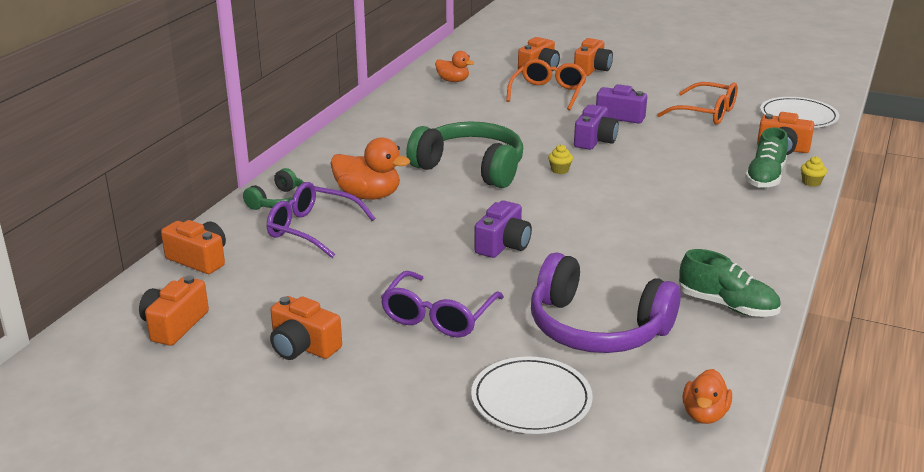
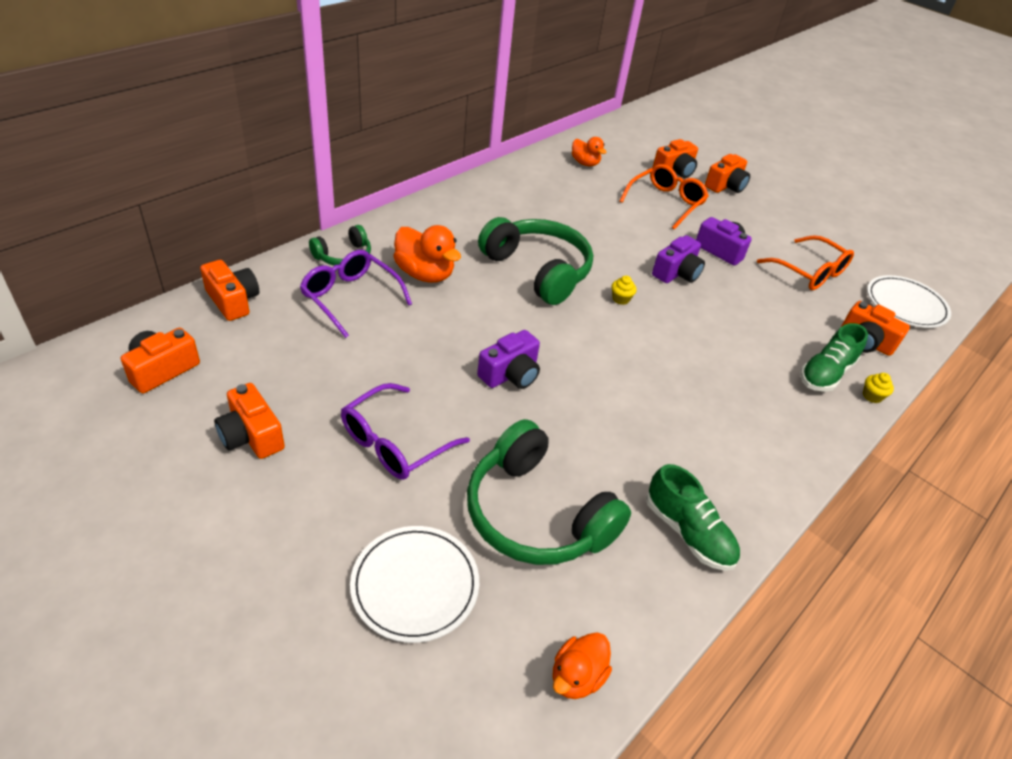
camera: 15 degrees right, 15 degrees up
(596, 328) = (536, 514): purple headphones -> green headphones

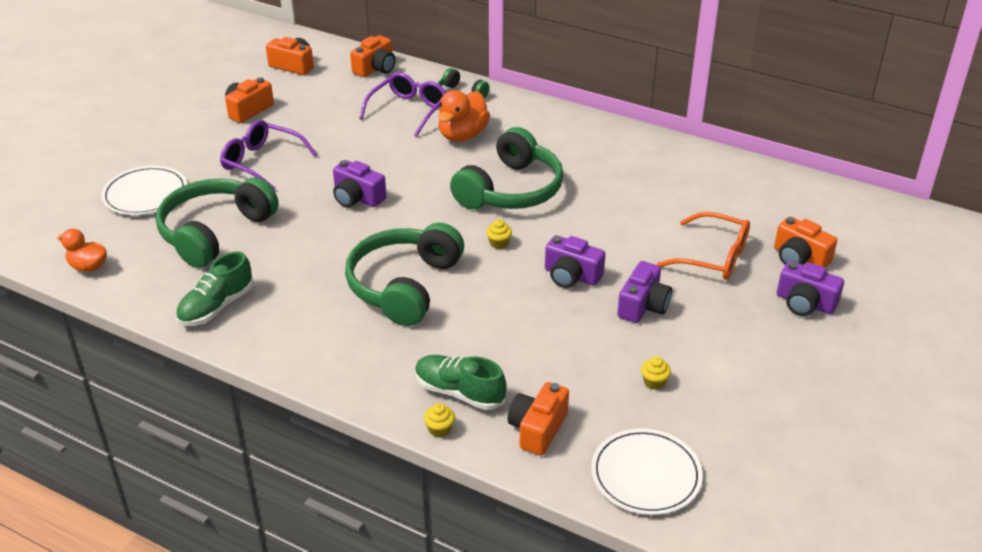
camera: 80 degrees right, 5 degrees down
(585, 163) = (745, 191): orange duck -> none
(673, 373) = (404, 285): none -> green headphones
(725, 186) = (805, 303): orange camera -> purple camera
(809, 272) = (654, 382): orange glasses -> yellow cupcake

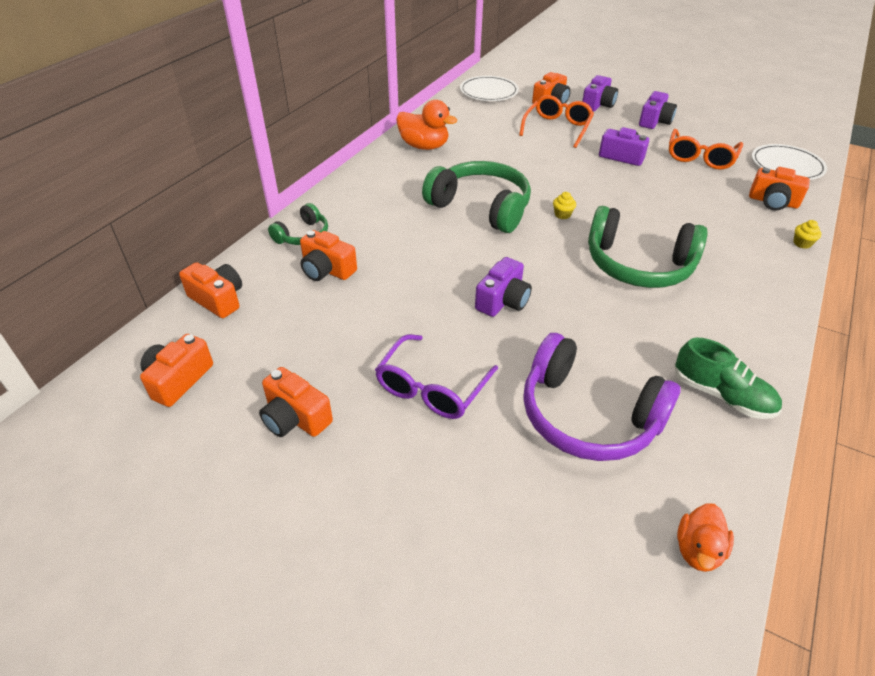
camera: 90 degrees left, 5 degrees up
(145, 194) = (515, 511): white plate -> white plate (488, 92)
(214, 232) = (587, 416): green headphones -> purple headphones
(409, 110) = (327, 270): purple glasses -> orange camera
(459, 392) = (757, 234): green shoe -> none
(462, 135) = (384, 233): orange duck -> orange duck (424, 146)
(571, 276) = (596, 182): purple camera -> purple camera (654, 121)
(654, 382) = (700, 157): yellow cupcake -> orange glasses

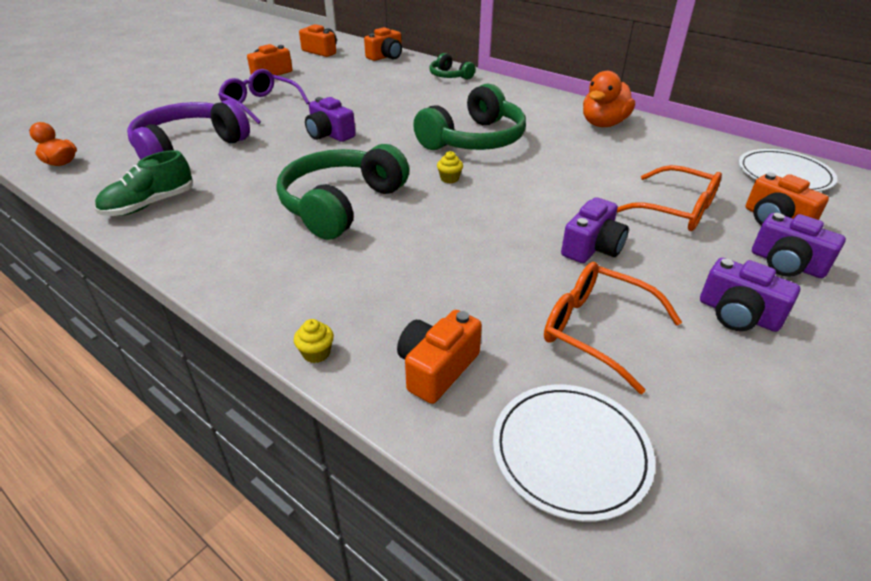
camera: 100 degrees right, 5 degrees down
(327, 270) = (402, 82): orange camera -> none

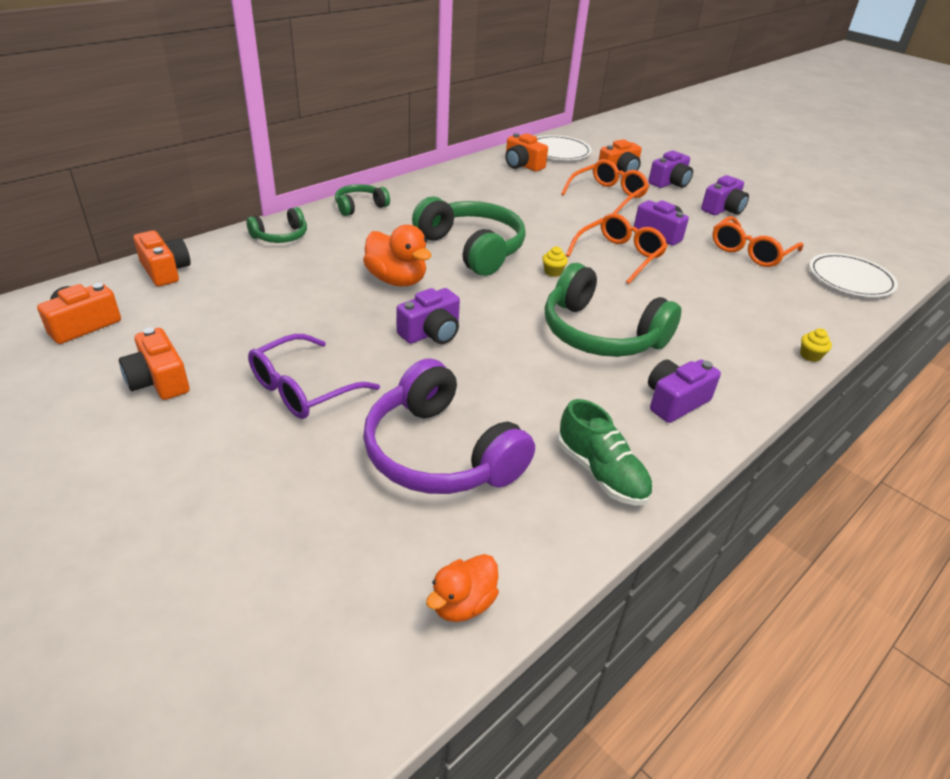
camera: 85 degrees left, 0 degrees up
(232, 242) = (675, 401): none -> purple camera
(437, 368) = (805, 309): orange camera -> orange camera (522, 165)
(509, 216) = (619, 256): none -> orange glasses
(520, 92) = (360, 206): none -> green headphones
(603, 124) = (455, 186): orange duck -> orange duck (397, 280)

